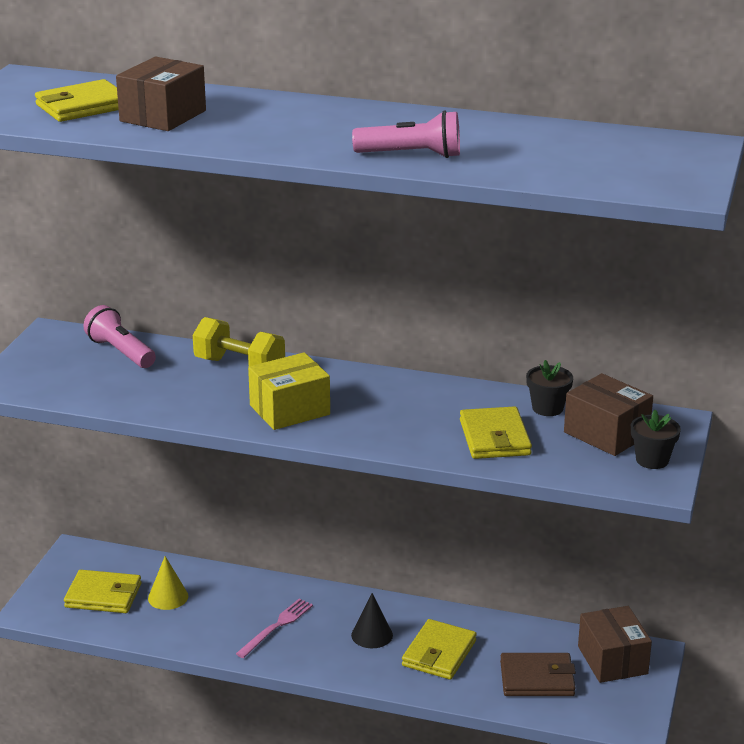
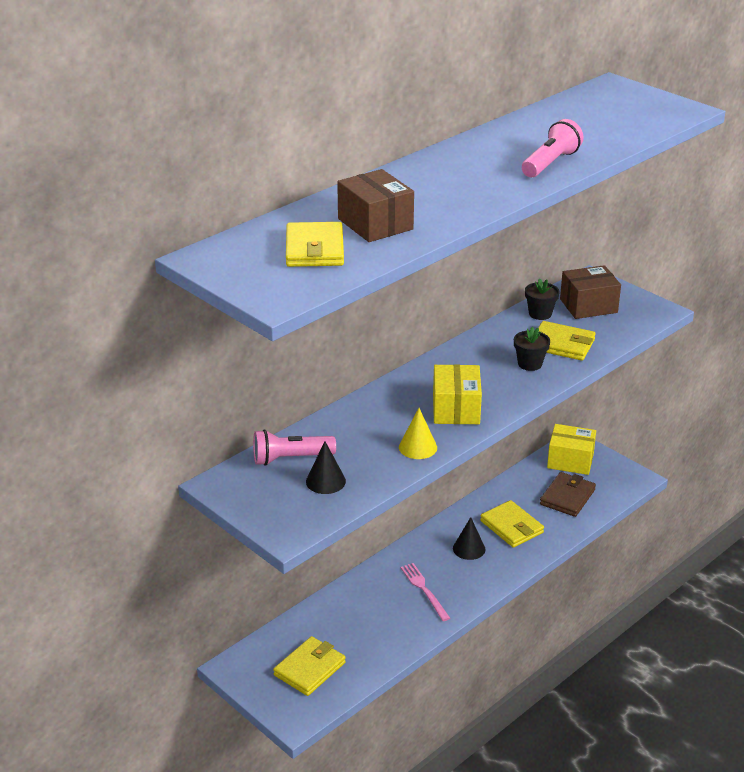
camera: 60 degrees left, 5 degrees up
(98, 378) = (325, 481): none -> black cone
(168, 597) = (342, 633): yellow cone -> yellow cone (418, 447)
(239, 367) = (370, 411): yellow dumbbell -> none
(612, 660) = (570, 461): brown box -> yellow box
(652, 460) = (631, 303): black flower pot -> black flower pot (530, 364)

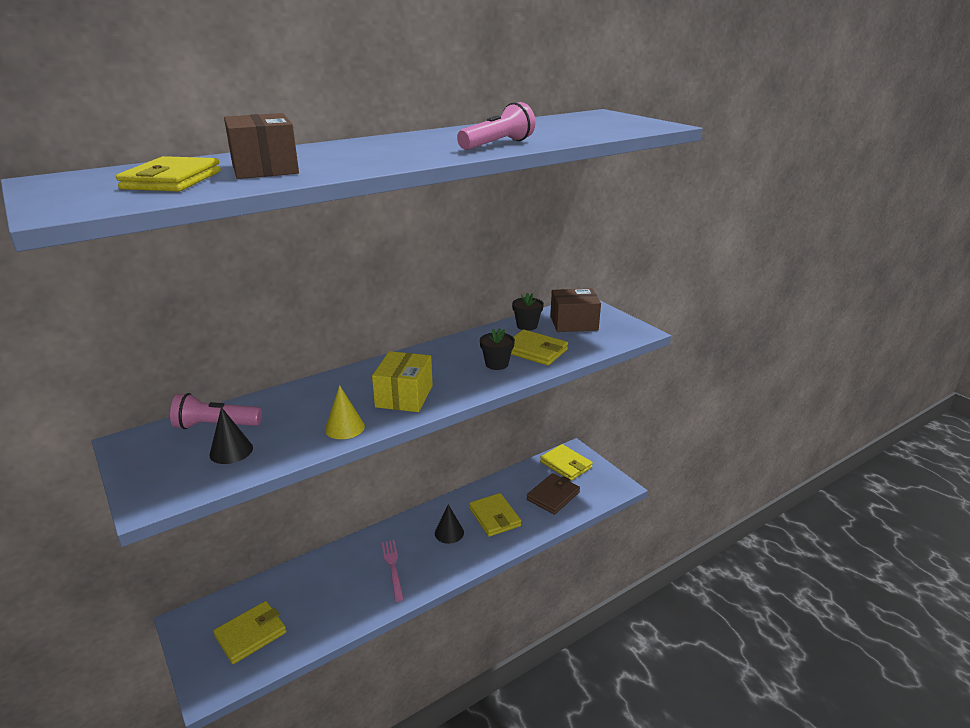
camera: 10 degrees right, 5 degrees down
(570, 461) = (566, 465): yellow box -> yellow wallet

